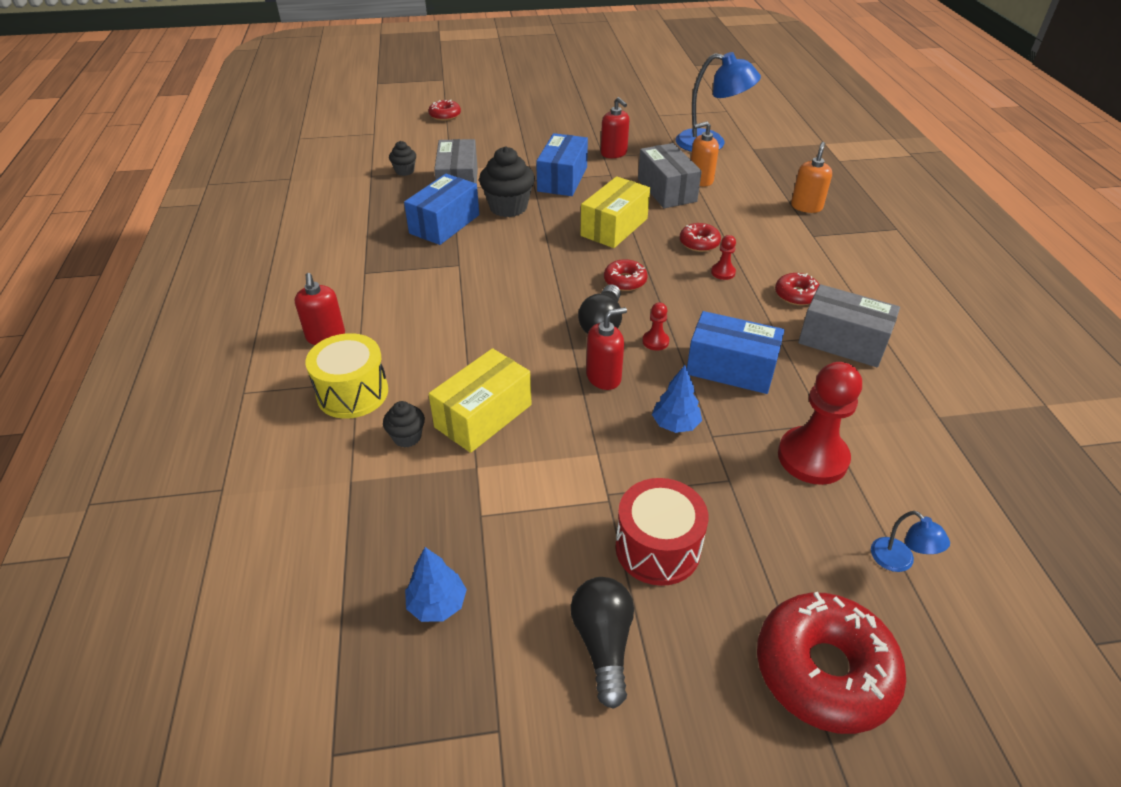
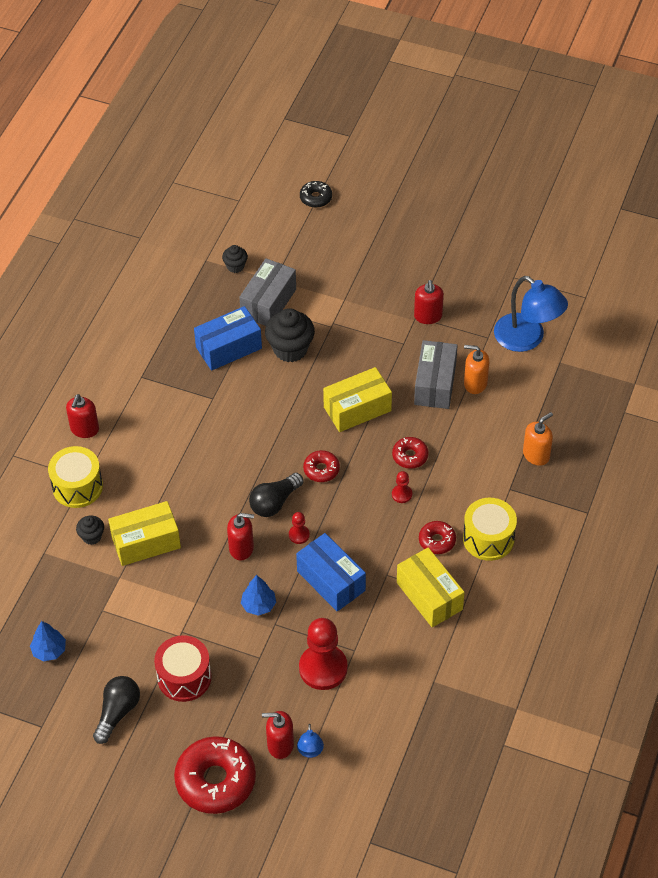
camera: 30 degrees right, 10 degrees up
(445, 115) = (316, 198): red donut -> black donut
(562, 179) = (358, 332): blue box -> none
(839, 276) = (488, 538): none -> yellow drum
(842, 341) = (429, 596): grey box -> yellow box
(856, 573) = (280, 745): none -> red soap dispenser

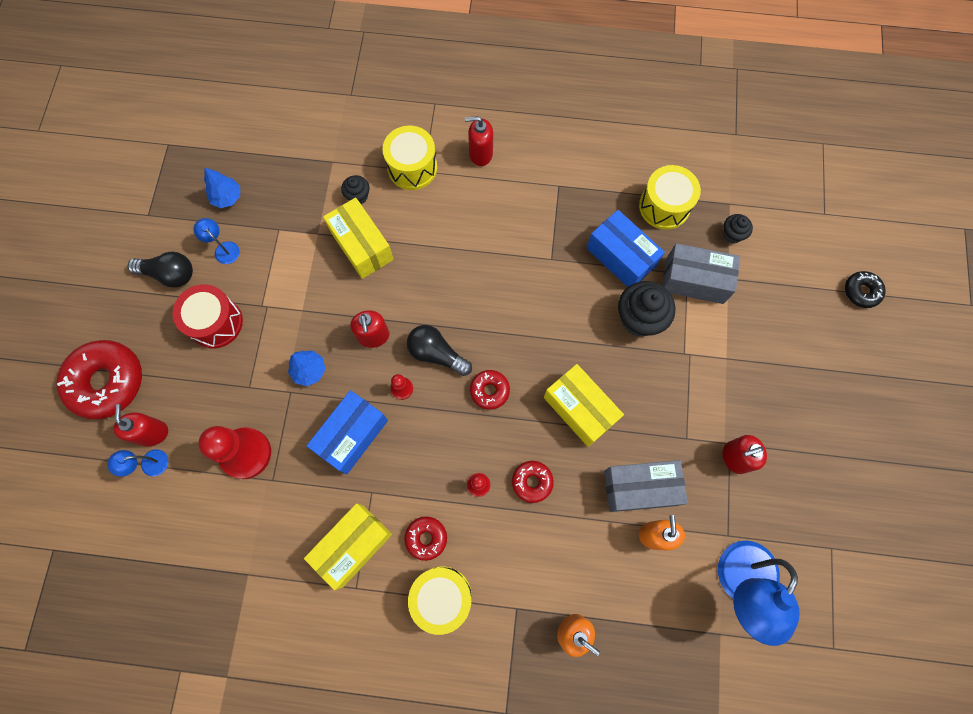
camera: 75 degrees right, 20 degrees up
(106, 661) = (223, 249): none -> blue lamp
(191, 305) = (664, 206): none -> yellow drum

